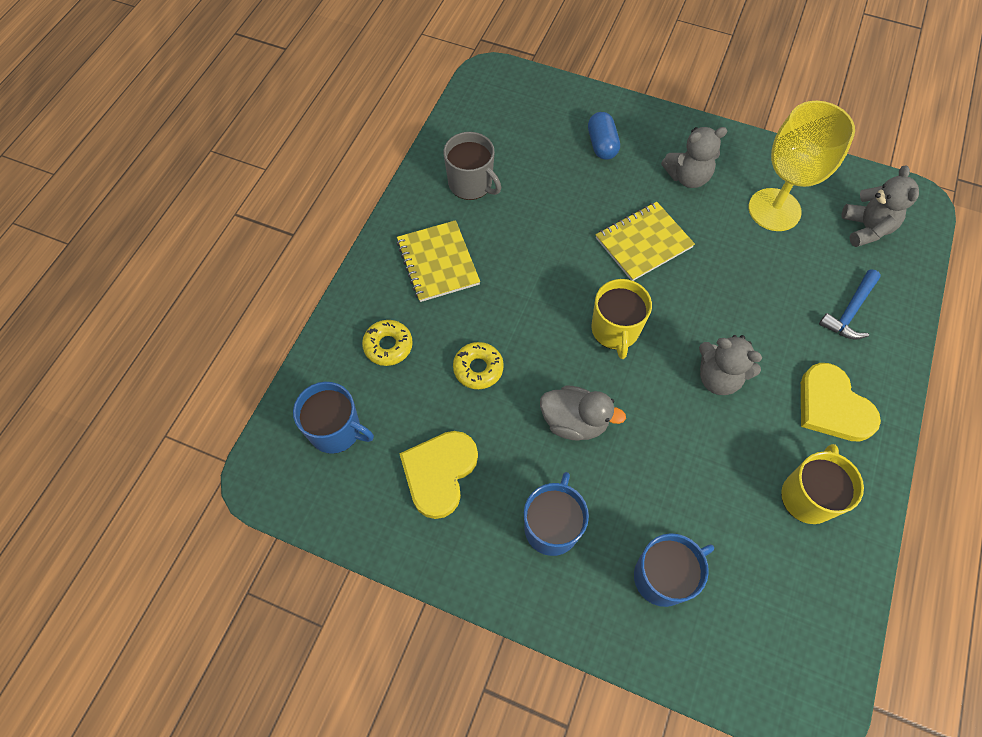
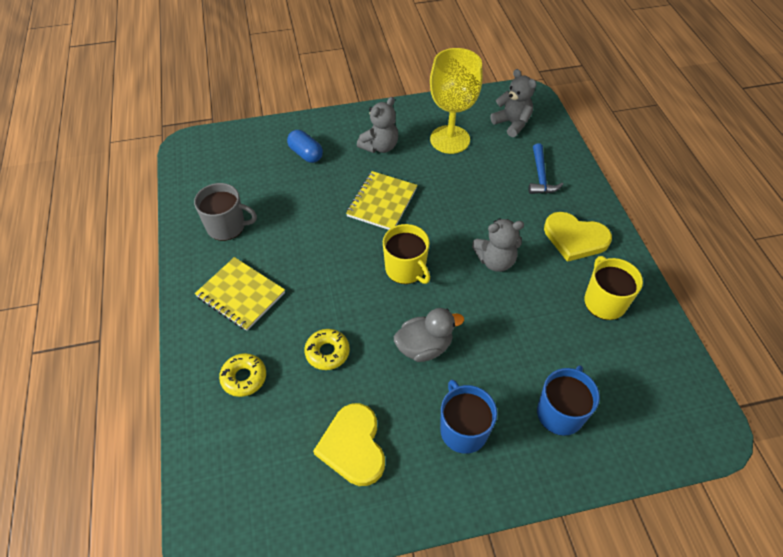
camera: 35 degrees left, 10 degrees down
(336, 430) = (246, 468): blue mug -> none

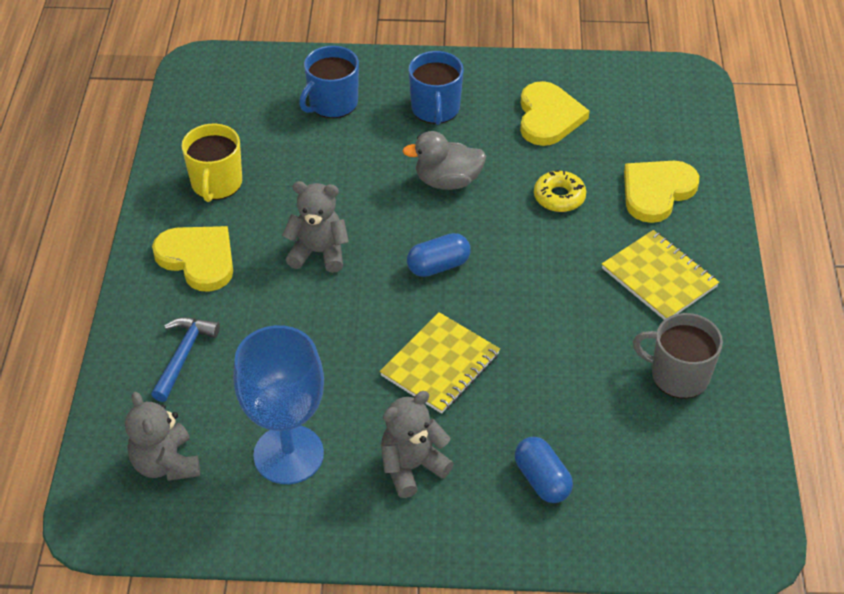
camera: 165 degrees left, 5 degrees down
(244, 378) = (656, 191): yellow donut -> yellow heart
(406, 269) = (438, 266): yellow mug -> blue capsule
(450, 139) = (288, 454): yellow goblet -> blue goblet

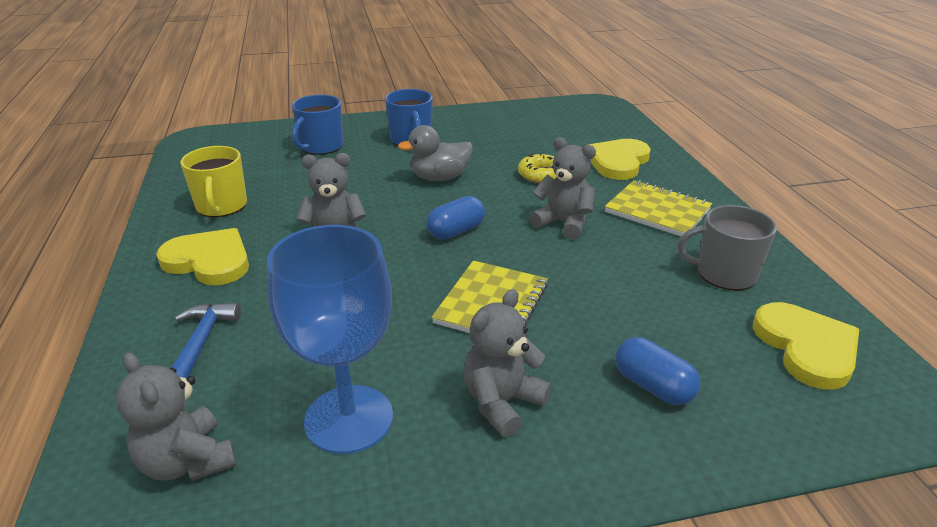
camera: 15 degrees left, 15 degrees down
(548, 117) = (505, 133): yellow heart -> yellow heart (806, 347)
(551, 276) = (563, 223): none -> grey teddy bear

